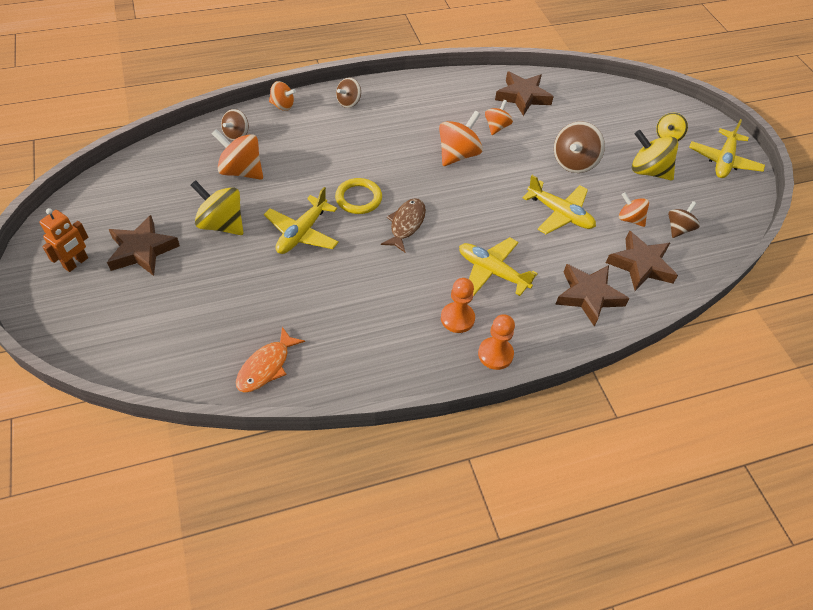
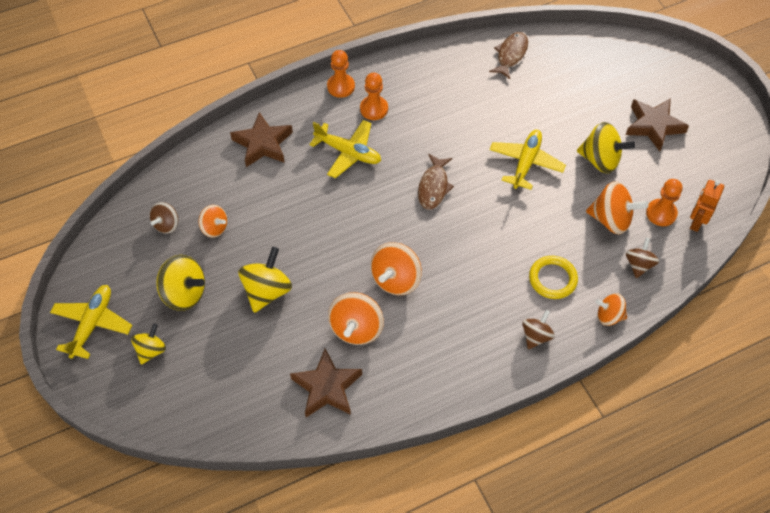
camera: 175 degrees right, 5 degrees up
(76, 263) = (699, 107): orange robot -> orange robot (696, 222)
(190, 169) = (661, 213): none -> orange pawn
(266, 366) = (510, 55): orange fish -> brown fish
(358, 198) = (486, 207): yellow ring -> yellow ring (552, 279)
(496, 127) = (356, 328): orange spinning top -> orange spinning top, size x1.62
(559, 214) = (285, 222): yellow plane -> none
(574, 162) = (267, 291): brown spinning top -> yellow spinning top
(641, 265) = (211, 180): brown star -> none

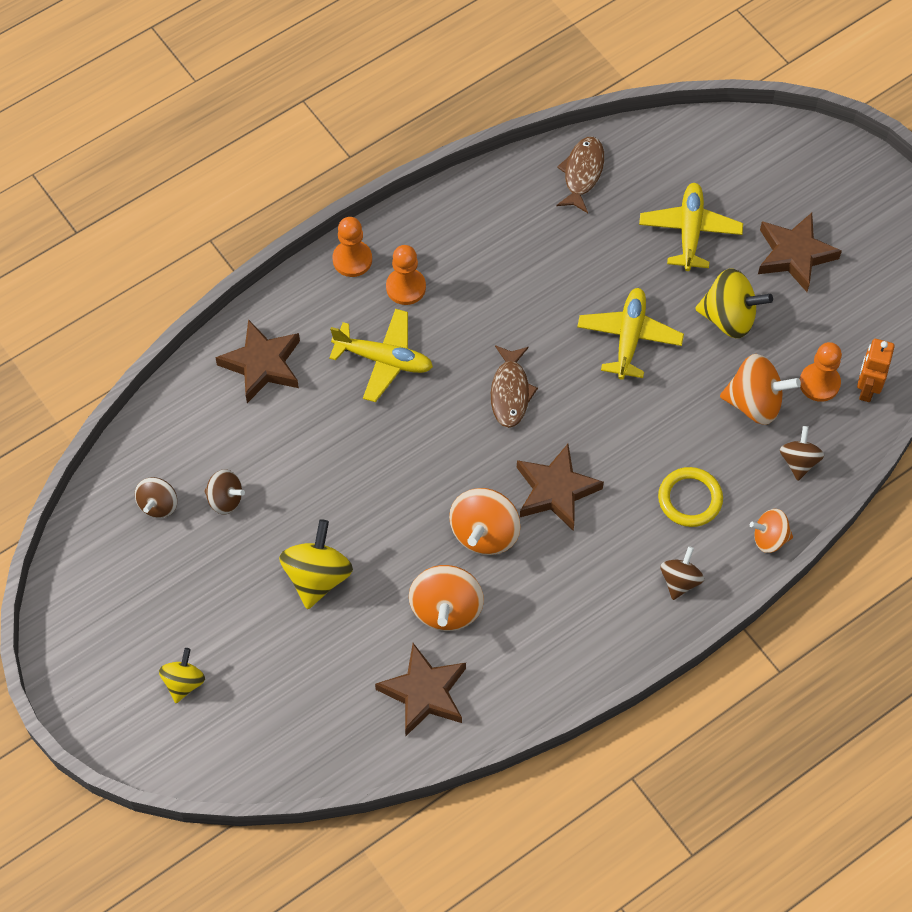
camera: 10 degrees left, 5 degrees up
(92, 324) = (96, 660): yellow plane -> yellow plane (690, 231)
(184, 293) = (207, 598): yellow spinning top -> none
(214, 228) = (225, 499): orange spinning top -> brown spinning top
(454, 258) = (556, 490): none -> brown star

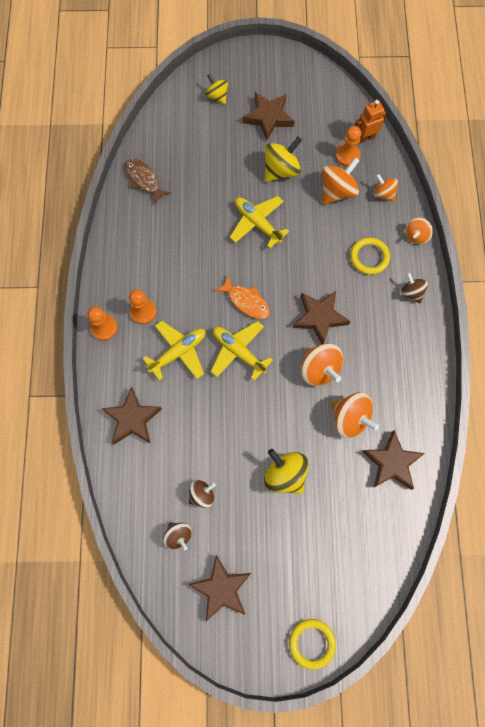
camera: 55 degrees left, 10 degrees up
(128, 591) = (221, 589): none -> brown star
(133, 732) = (312, 643): none -> yellow ring
(184, 682) = (300, 593): yellow spinning top -> yellow spinning top (217, 96)
(510, 392) = (246, 301): brown fish -> orange fish
(690, 231) = (218, 154): yellow plane -> yellow plane (238, 352)
(799, 461) = (383, 194): brown spinning top -> orange spinning top
(866, 389) = (365, 137): orange robot -> orange robot turned 105 degrees clockwise

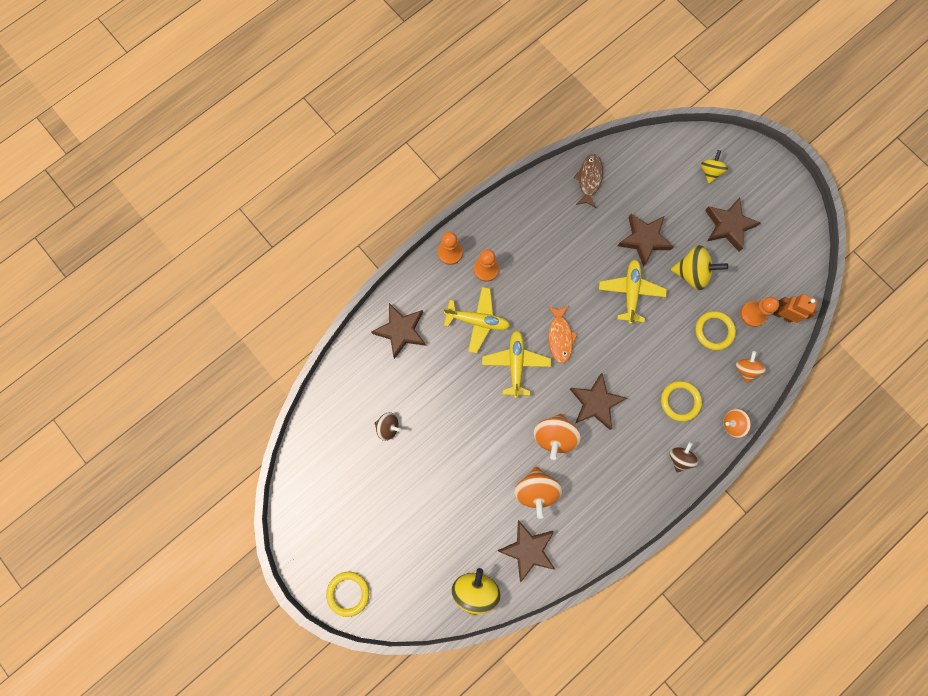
camera: 50 degrees right, 5 degrees up
(178, 535) = (346, 434): brown spinning top -> none
(221, 589) = (334, 496): brown star -> brown star (644, 240)
(285, 474) = (452, 475): yellow spinning top -> yellow spinning top (475, 589)
(337, 191) = (714, 331): orange spinning top -> yellow ring

